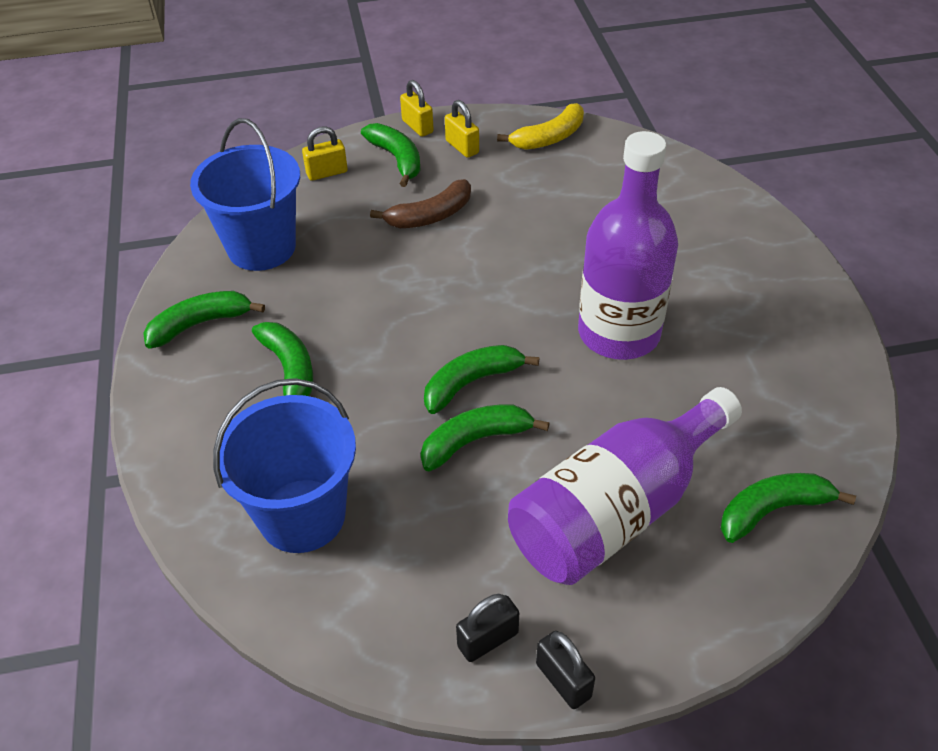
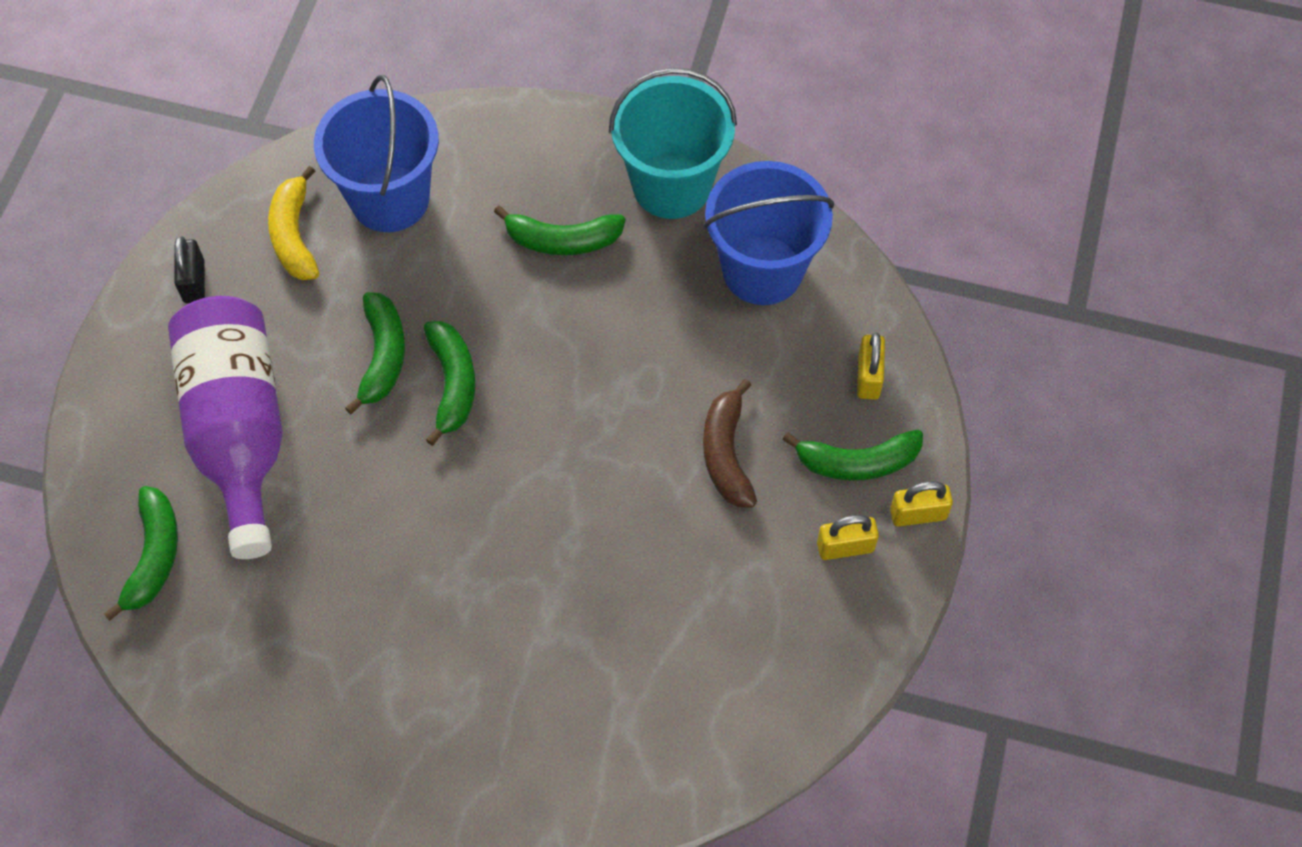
camera: 115 degrees right, 15 degrees up
(200, 324) = (671, 185): green banana -> turquoise bucket
(549, 138) = (812, 662): yellow banana -> yellow banana (294, 235)
(563, 680) = (129, 316): black padlock -> none
(619, 333) = (433, 550): purple bottle -> none

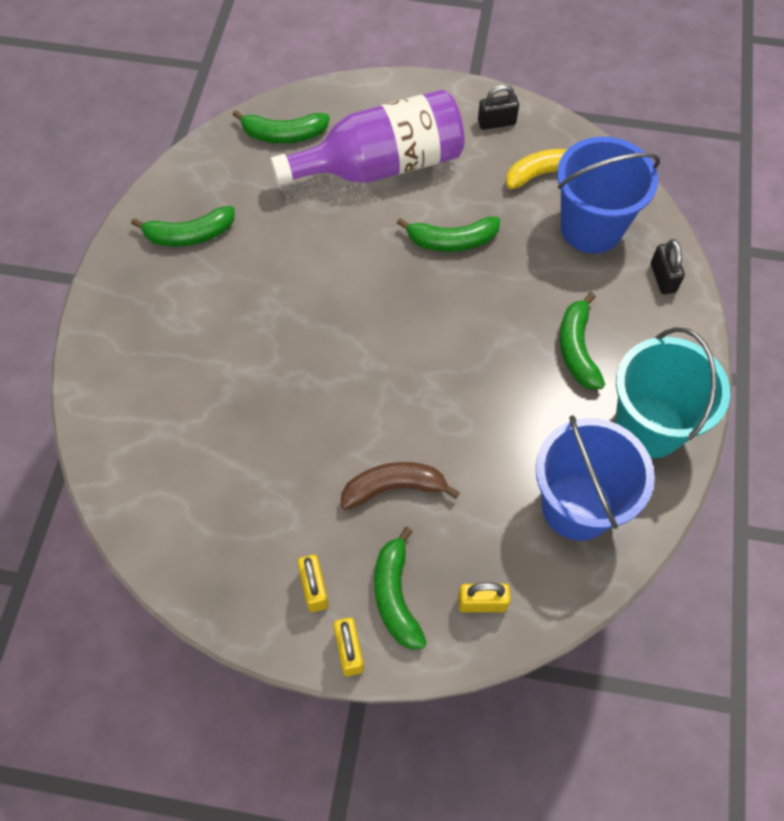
camera: 85 degrees right, 0 degrees up
(453, 384) = (434, 288): green banana -> green banana (190, 235)
(476, 137) = (663, 278): none -> black padlock

